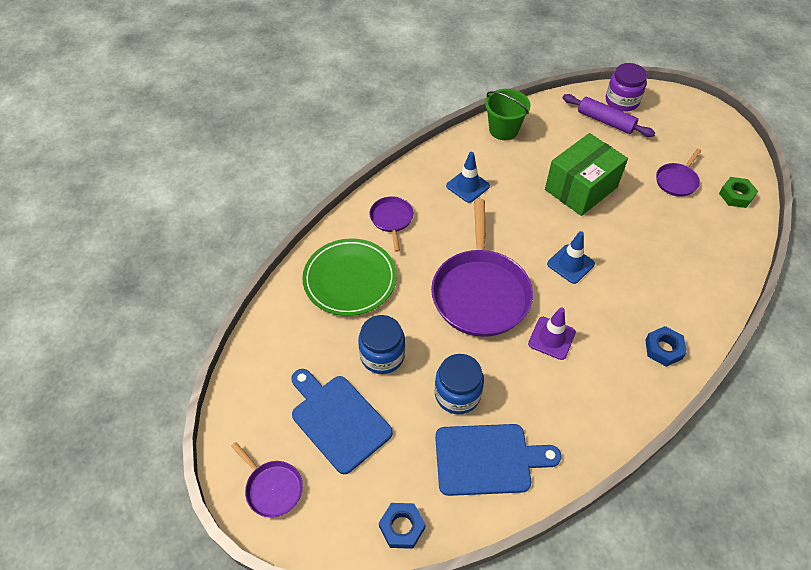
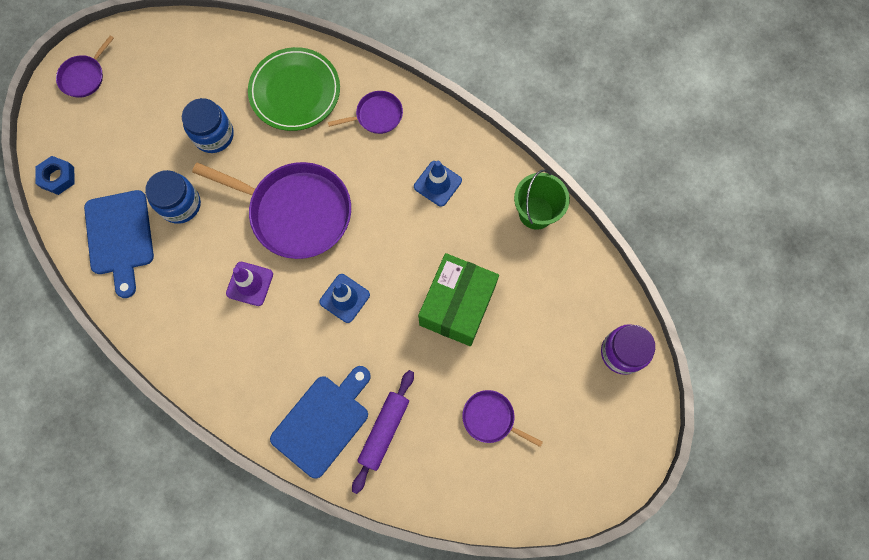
camera: 80 degrees right, 20 degrees up
(338, 419) = (147, 112): blue cutting board -> blue cutting board (323, 422)
(480, 292) = (296, 212): purple pan -> purple pan turned 150 degrees counterclockwise
(581, 188) = (457, 305): green box -> green box turned 75 degrees clockwise
(605, 121) = (579, 332): purple rolling pin -> purple rolling pin (384, 431)
(663, 349) = (249, 393): blue nut -> none
(736, 195) = (480, 490): green nut -> none

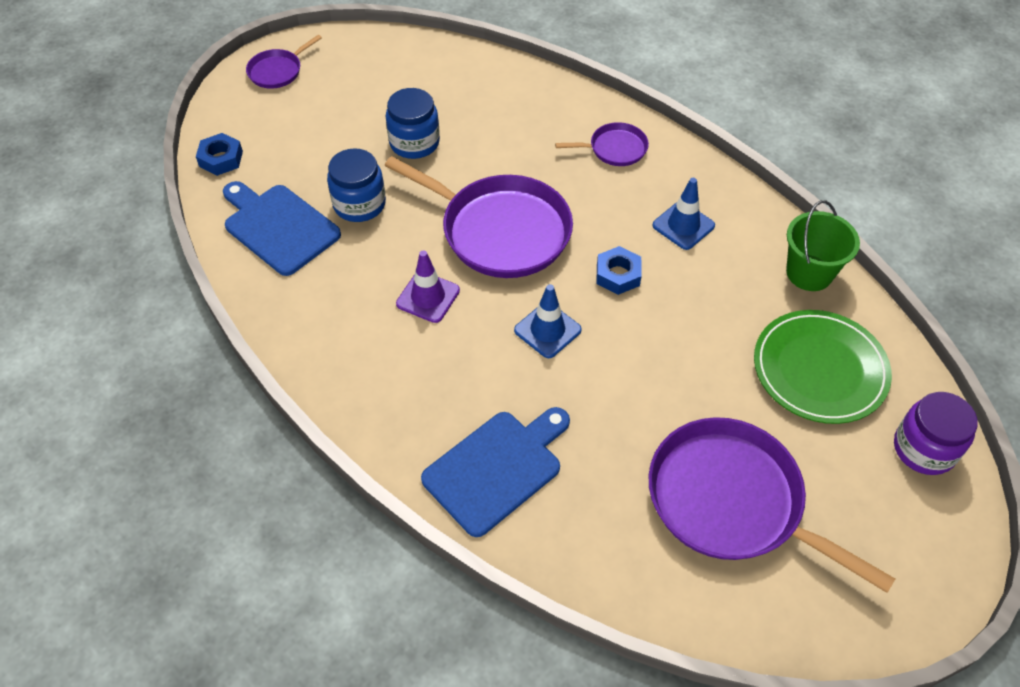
camera: 10 degrees right, 20 degrees down
(120, 237) = (278, 227): blue cutting board -> blue cutting board turned 135 degrees clockwise
(295, 91) = (519, 114): green plate -> green plate (819, 370)
(384, 431) = (579, 493): purple rolling pin -> none
(392, 239) = (618, 275): none -> blue nut
(457, 305) = (696, 360): green box -> none
(491, 418) = (732, 501): purple pan -> purple pan, size x2.09

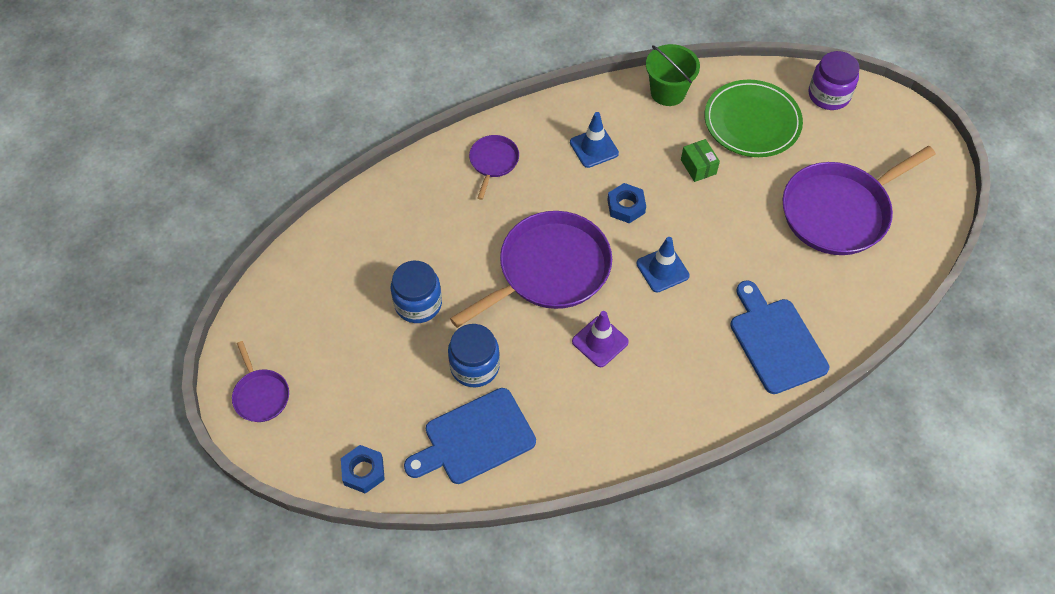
camera: 70 degrees left, 5 degrees up
(714, 330) = (698, 167): none -> green box

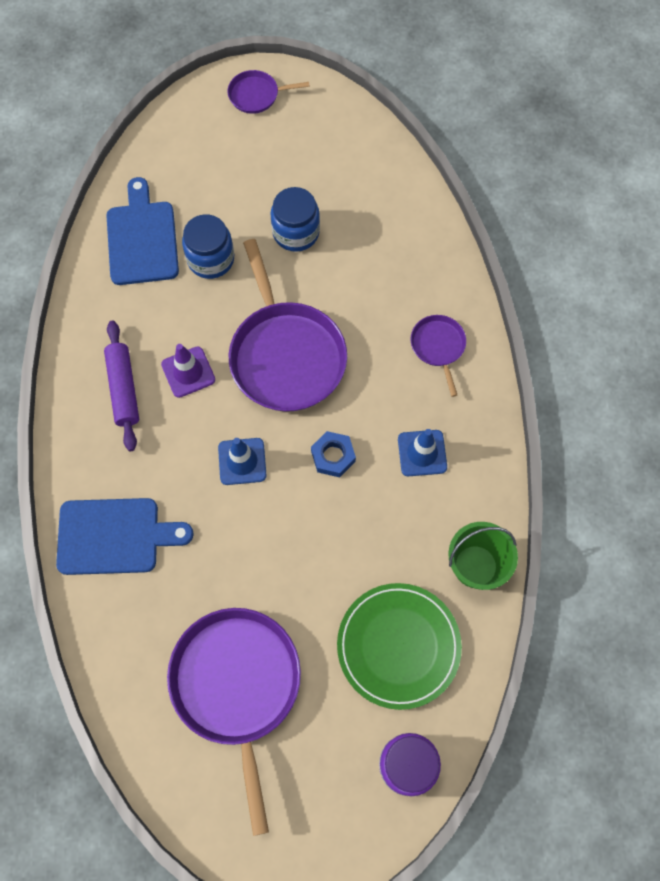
camera: 110 degrees right, 10 degrees up
(363, 471) = (153, 150): blue nut -> none
(493, 162) = (438, 347): purple pan -> purple pan turned 135 degrees counterclockwise
(640, 389) = (124, 389): none -> purple rolling pin
(698, 167) = (356, 554): green box -> none

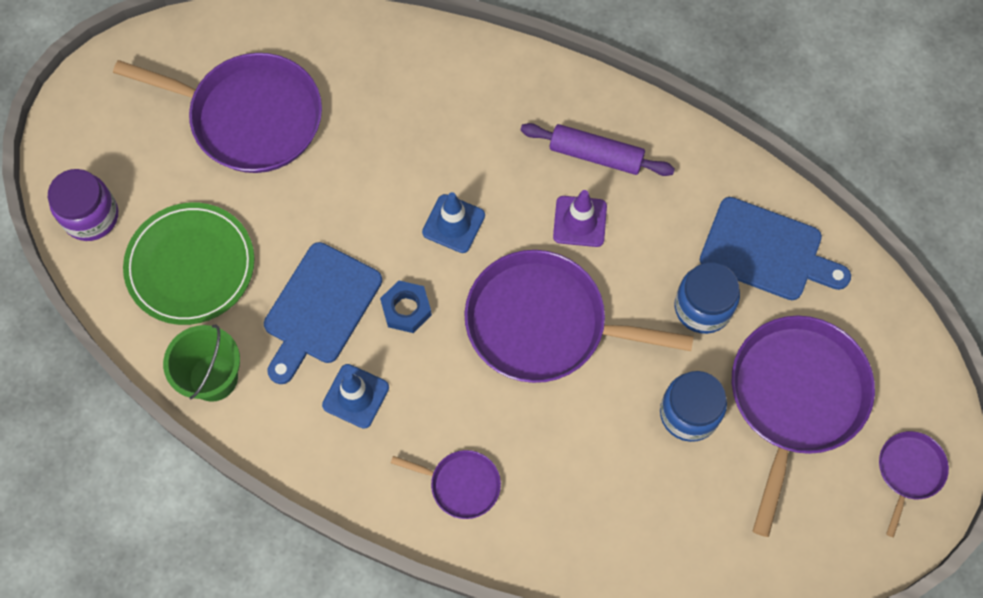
camera: 120 degrees right, 0 degrees up
(115, 536) = (449, 82): blue cutting board -> blue cutting board (319, 309)
(245, 176) = (795, 398): none -> purple pan

